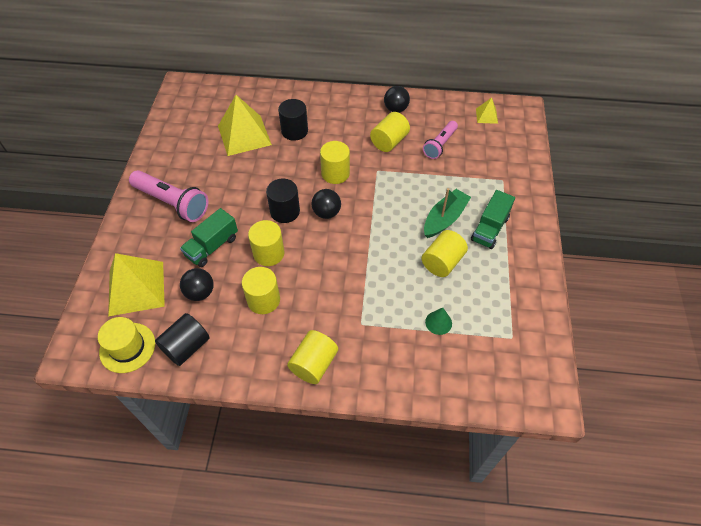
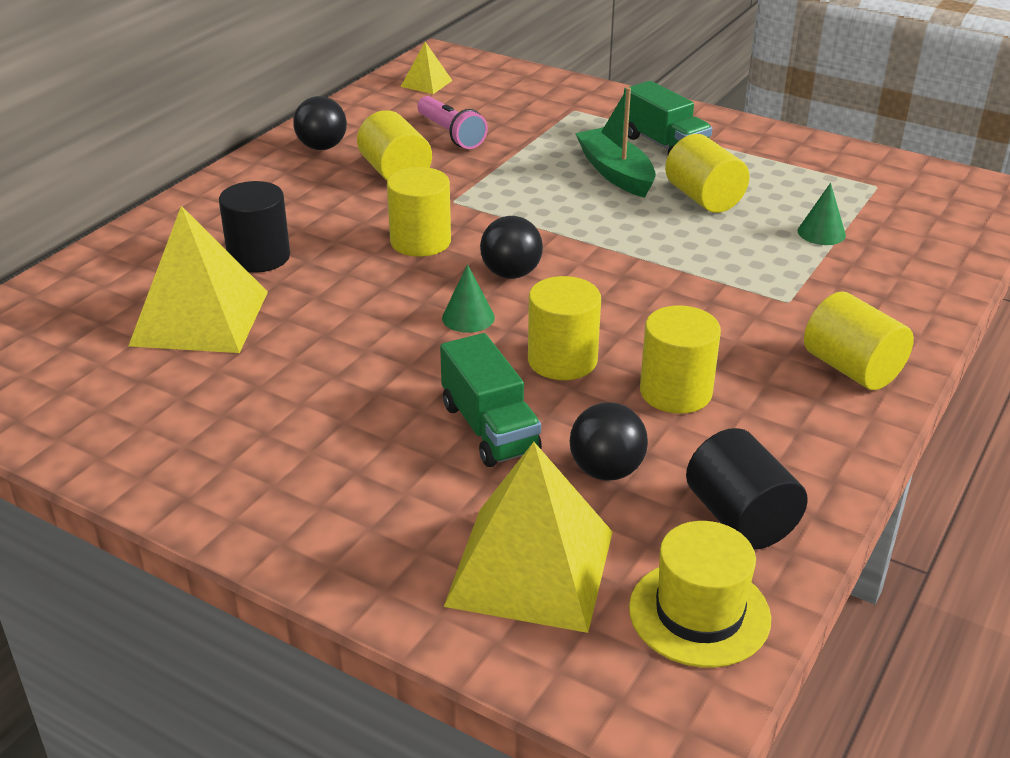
camera: 65 degrees left, 20 degrees down
(172, 203) = (308, 460): pink flashlight -> none
(285, 211) = (468, 317): black cylinder -> green cone

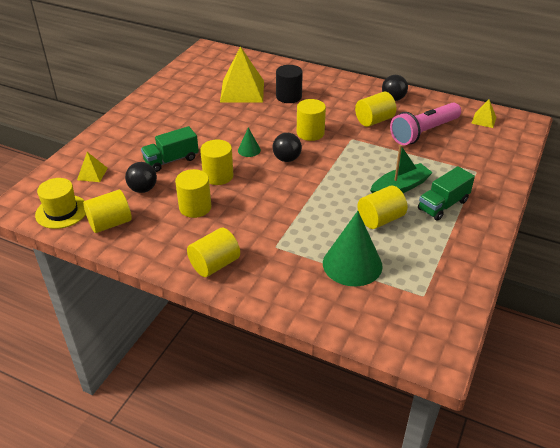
camera: 85 degrees right, 5 degrees up
(451, 134) = (424, 132): pink flashlight -> pink flashlight, size x1.57
(531, 567) = (92, 174): yellow pyramid -> yellow pyramid, size x0.47
(740, 518) = (110, 223): black cylinder -> yellow cylinder
(821, 233) = (352, 264): green cone -> green cone, size x2.12

